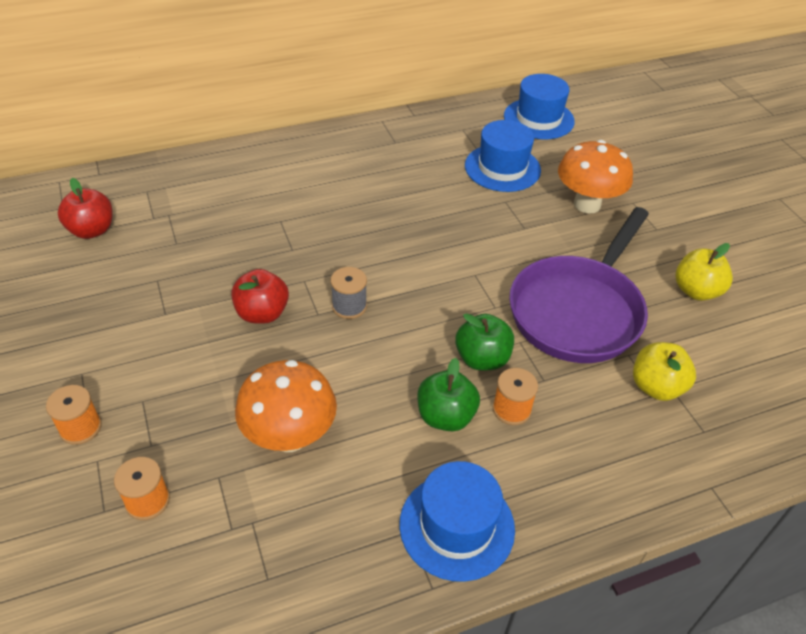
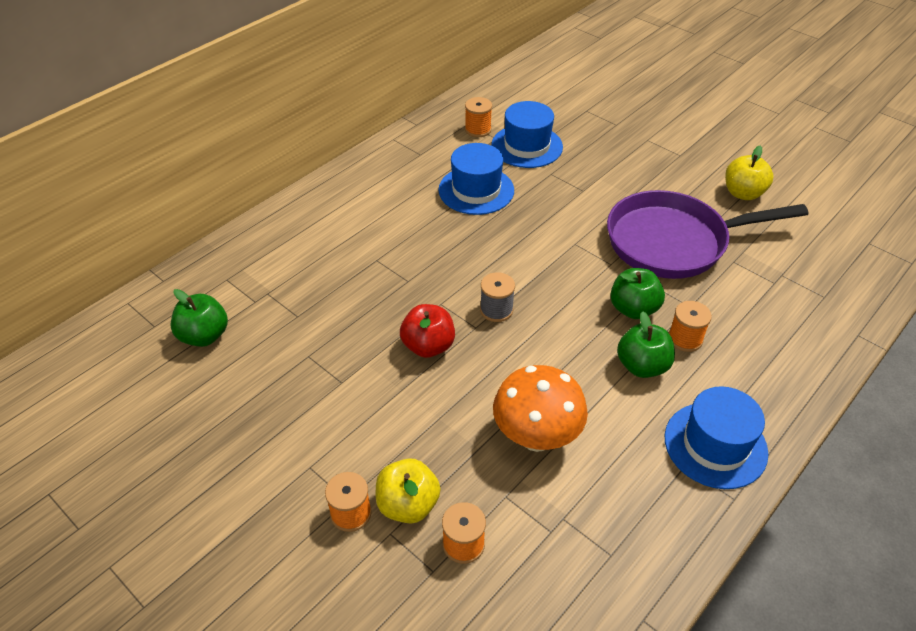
camera: 25 degrees left, 0 degrees up
(92, 230) = (204, 336): red apple -> green apple
(467, 137) = (478, 129): none -> orange spool
(538, 119) = (523, 94): blue hat -> blue hat (476, 190)
(578, 311) = (673, 242): purple pan -> purple pan turned 75 degrees clockwise
(587, 204) = (615, 153): orange mushroom -> none
(656, 387) = (770, 277): yellow apple -> yellow apple (408, 505)

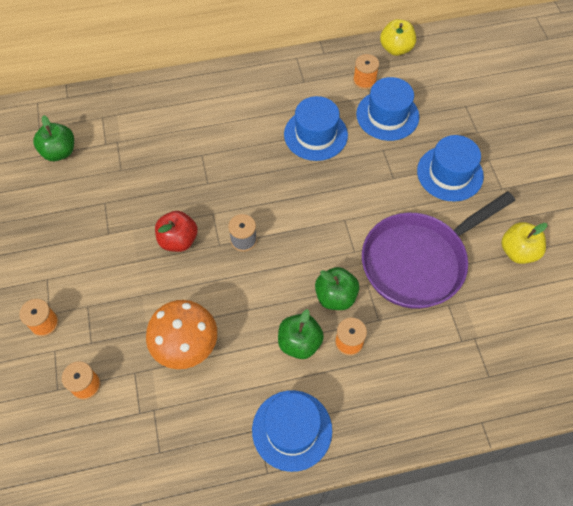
camera: 35 degrees right, 15 degrees up
(408, 505) = (78, 340): yellow apple -> yellow apple (396, 49)
(627, 164) = (450, 173): none -> blue hat
(673, 242) = (418, 261): purple pan -> purple pan turned 60 degrees counterclockwise

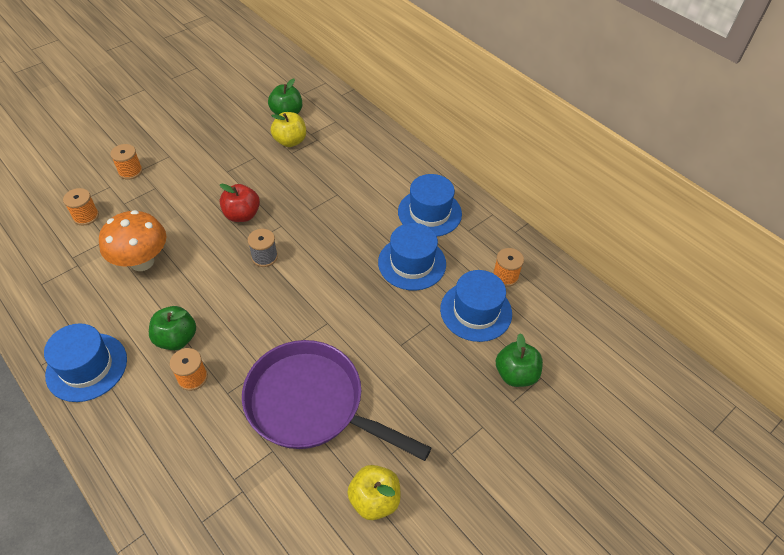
camera: 60 degrees right, 10 degrees down
(335, 296) = (237, 348): green apple -> green apple (515, 374)
(396, 49) = (568, 287): yellow apple -> yellow apple (290, 141)
(450, 173) = (438, 394): blue hat -> blue hat (429, 213)

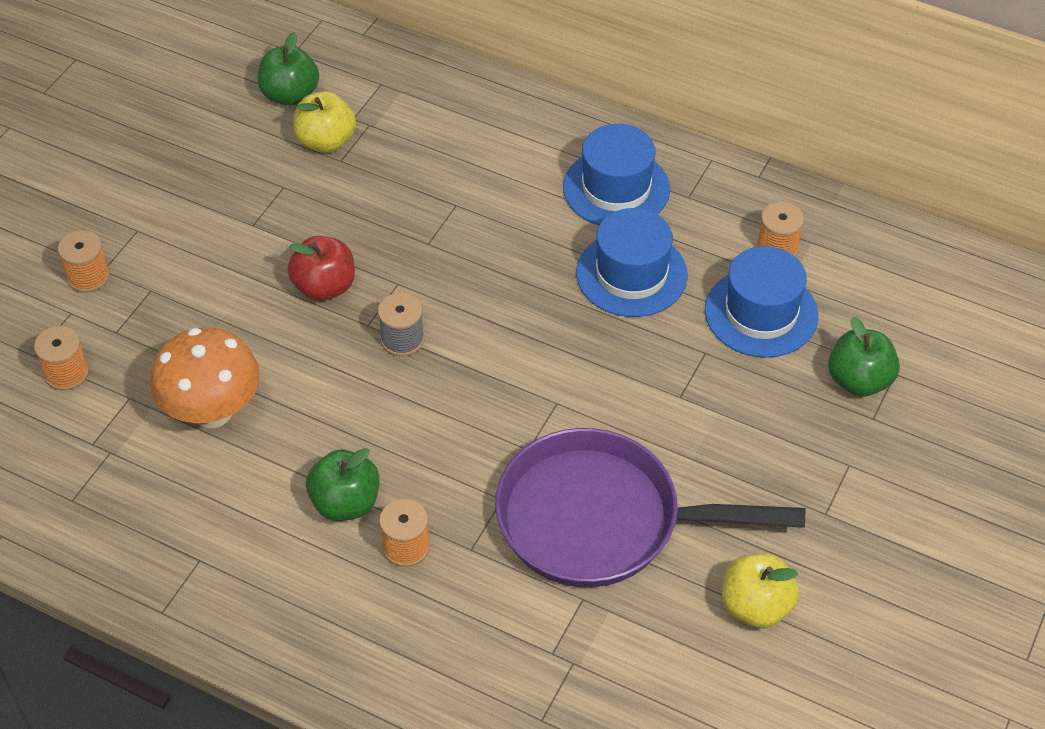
camera: 20 degrees left, 0 degrees up
(87, 367) = (236, 589): blue hat -> none

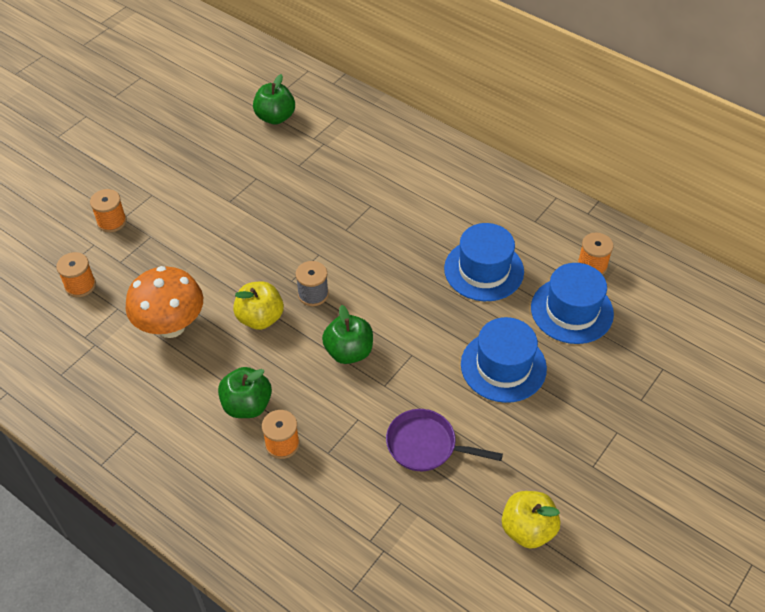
camera: 10 degrees right, 0 degrees up
(324, 287) = (268, 250): red apple -> none
(326, 141) = (292, 151): yellow apple -> yellow apple (260, 318)
(601, 519) = (426, 445): purple pan -> purple pan, size x0.52
(616, 188) = (485, 208): blue hat -> blue hat (503, 366)
(859, 381) = (635, 370): green apple -> green apple (349, 352)

